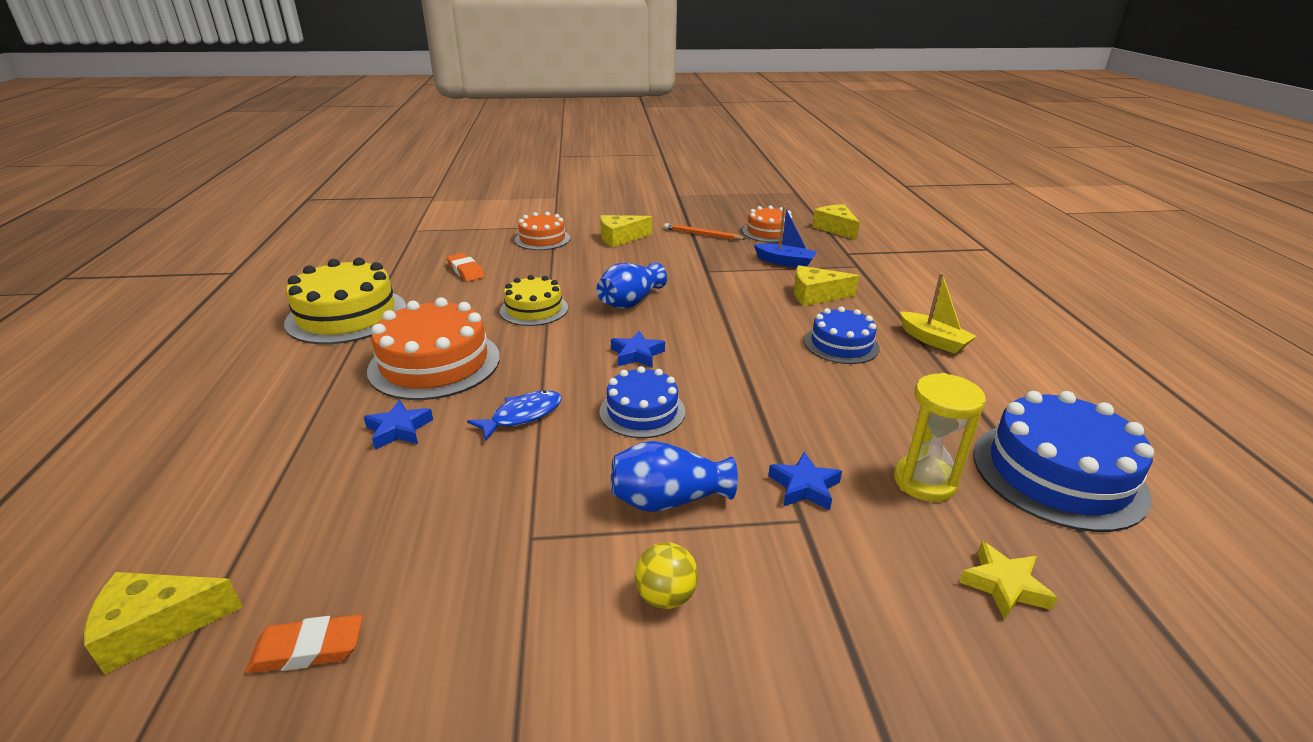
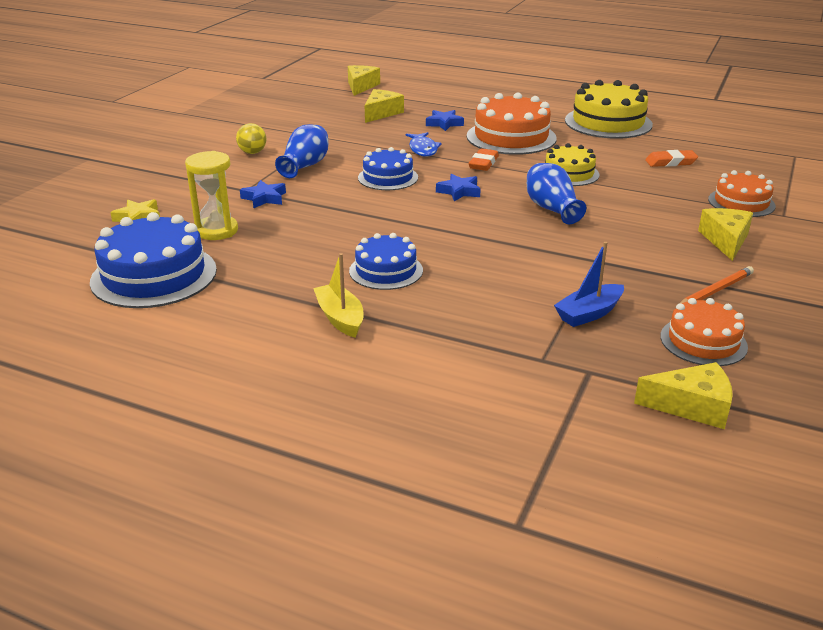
camera: 120 degrees right, 0 degrees up
(308, 649) = (318, 102): orange eraser -> orange eraser (483, 163)
(816, 295) = (487, 297): yellow cheese -> yellow cheese (381, 113)
(933, 340) = (340, 318): yellow boat -> yellow boat turned 75 degrees clockwise

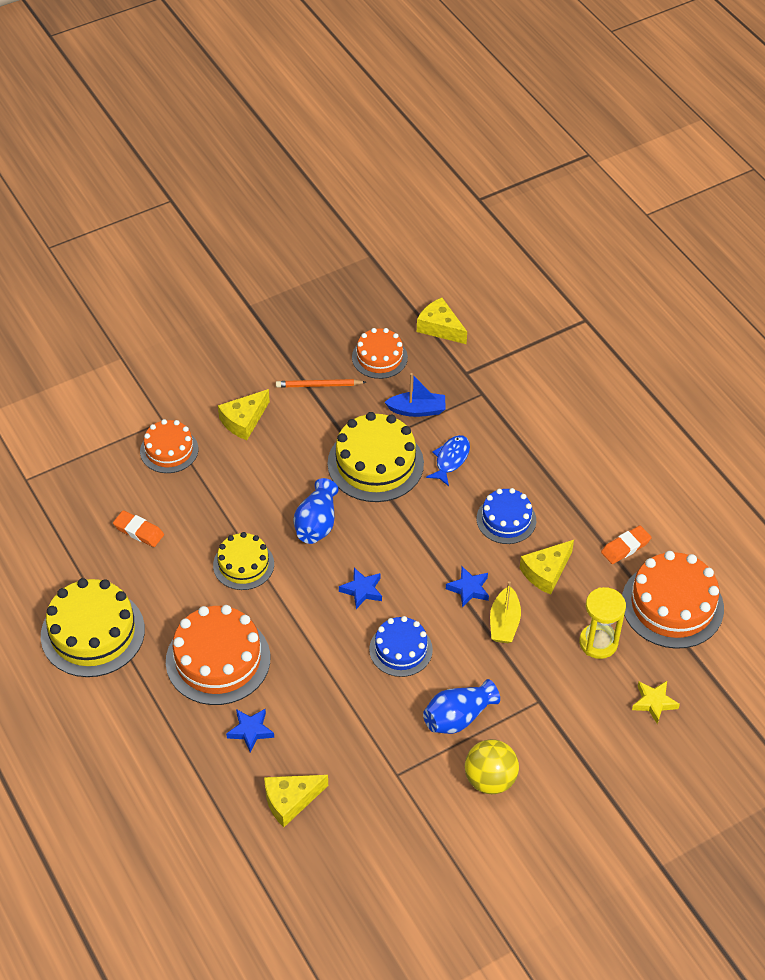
camera: 145 degrees left, 20 degrees up
(154, 275) = (672, 605): blue cake -> orange cake
(252, 152) = (490, 779): yellow ball -> yellow ball, size x1.54
(264, 198) = (531, 675): blue star -> blue star (469, 589)
(340, 318) = (571, 488): yellow boat -> yellow boat (504, 623)
(361, 86) = (247, 903): yellow cheese -> yellow cheese (546, 572)
(423, 149) = (323, 685): blue fish -> blue fish (450, 459)
(483, 163) = (295, 625): orange eraser -> orange eraser (625, 547)
(564, 259) = (375, 463): none -> yellow cake

